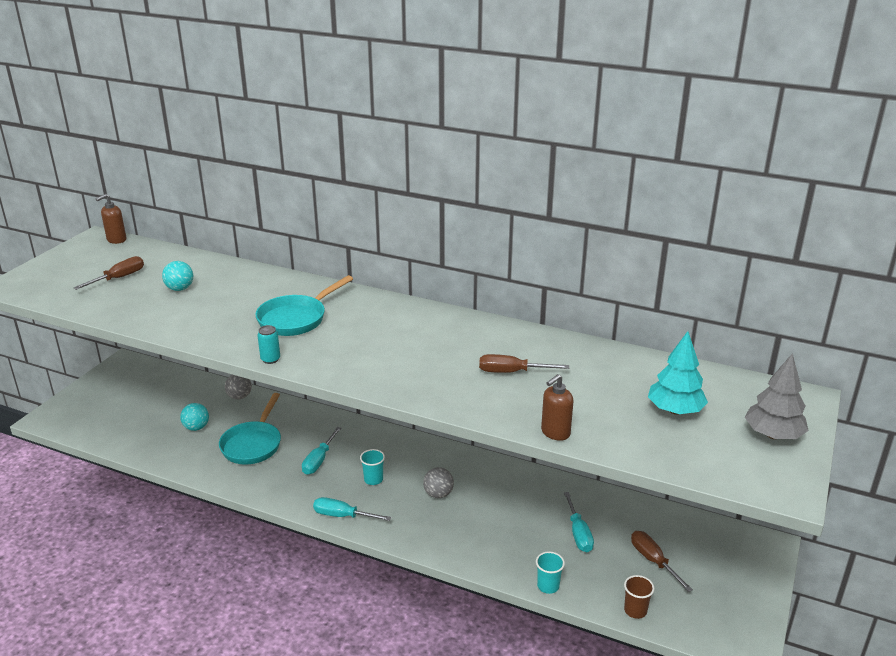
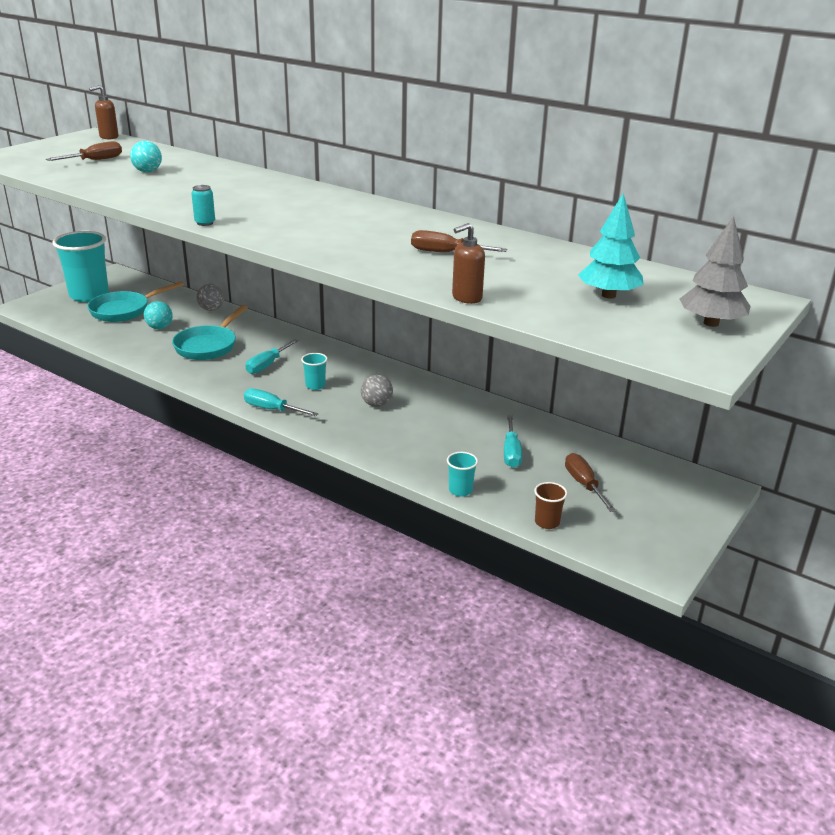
camera: 10 degrees right, 0 degrees up
(109, 395) = (89, 295): none -> turquoise cup
(296, 319) = (247, 199): turquoise pan -> turquoise pan (124, 310)

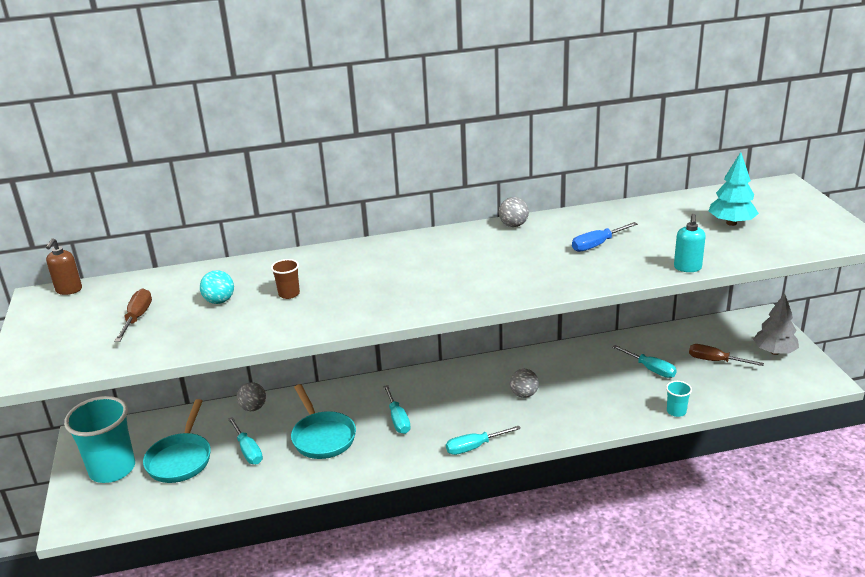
camera: 45 degrees left, 0 degrees up
(159, 327) = (248, 451): turquoise ball -> turquoise screwdriver
(205, 223) = (405, 315): turquoise can -> none
(315, 385) = (461, 410): turquoise cup -> none
(425, 216) = (513, 225): none -> grey ball
(445, 253) = (597, 245): brown screwdriver -> blue screwdriver
(466, 298) = (687, 268): brown soap dispenser -> turquoise soap dispenser
(547, 522) = (744, 396): brown cup -> brown cup (289, 294)
(711, 323) = (802, 212): grey tree -> grey tree (774, 352)

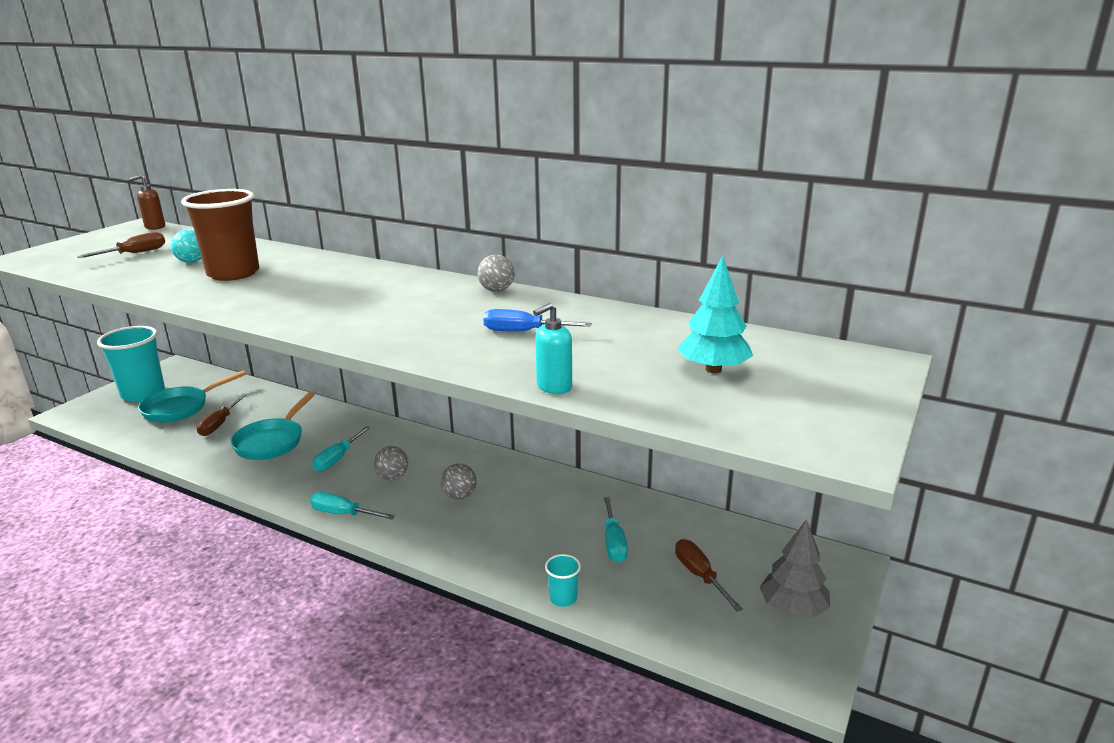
camera: 40 degrees right, 5 degrees down
(248, 451) = (219, 425): turquoise screwdriver -> brown screwdriver
(253, 408) = (276, 398): grey ball -> grey ball (392, 477)
(289, 294) = (233, 273): brown cup -> brown cup, size x2.29

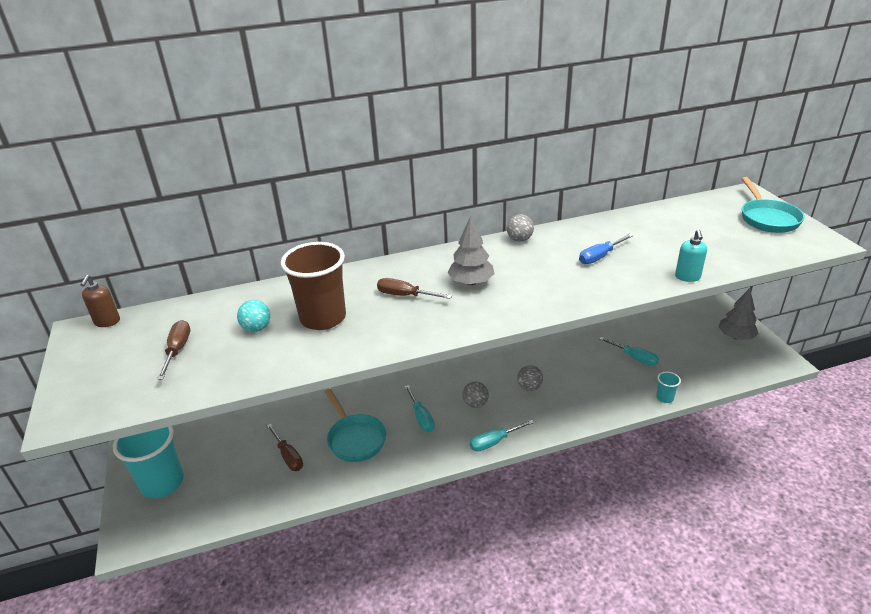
camera: 45 degrees left, 10 degrees up
(181, 408) = (226, 468): turquoise pan -> turquoise pan (767, 218)
(372, 299) = (471, 282): none -> grey tree
(699, 575) = (687, 347): brown screwdriver -> brown screwdriver (404, 295)
(713, 369) = (713, 231): turquoise tree -> none

